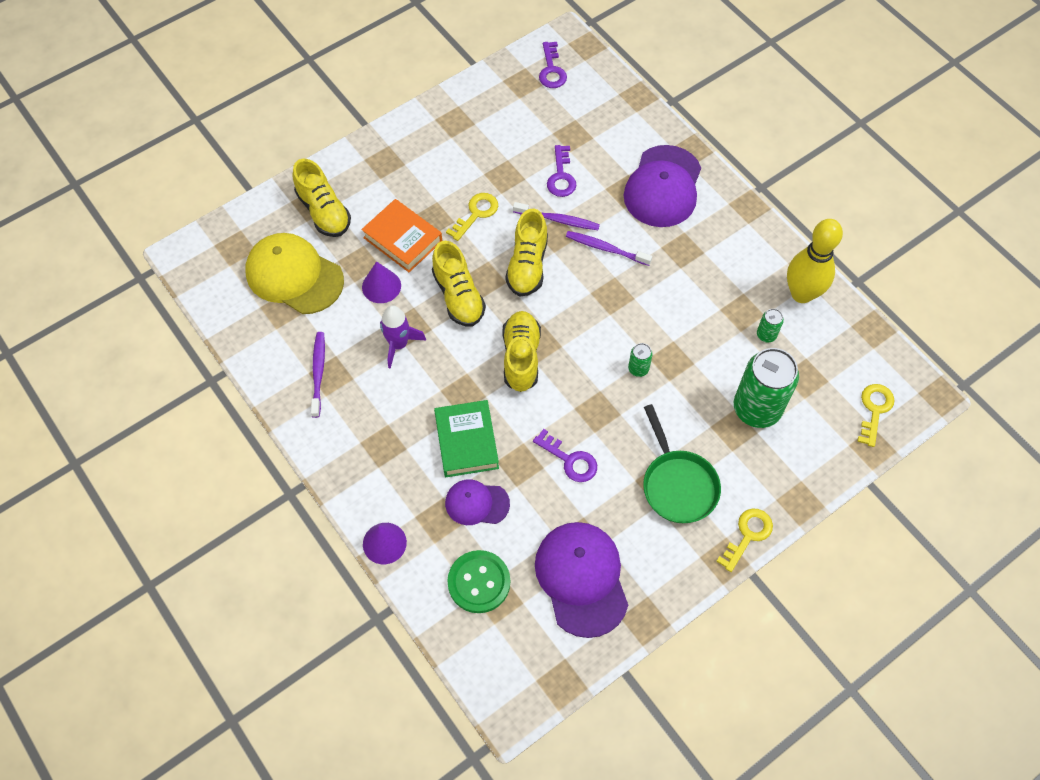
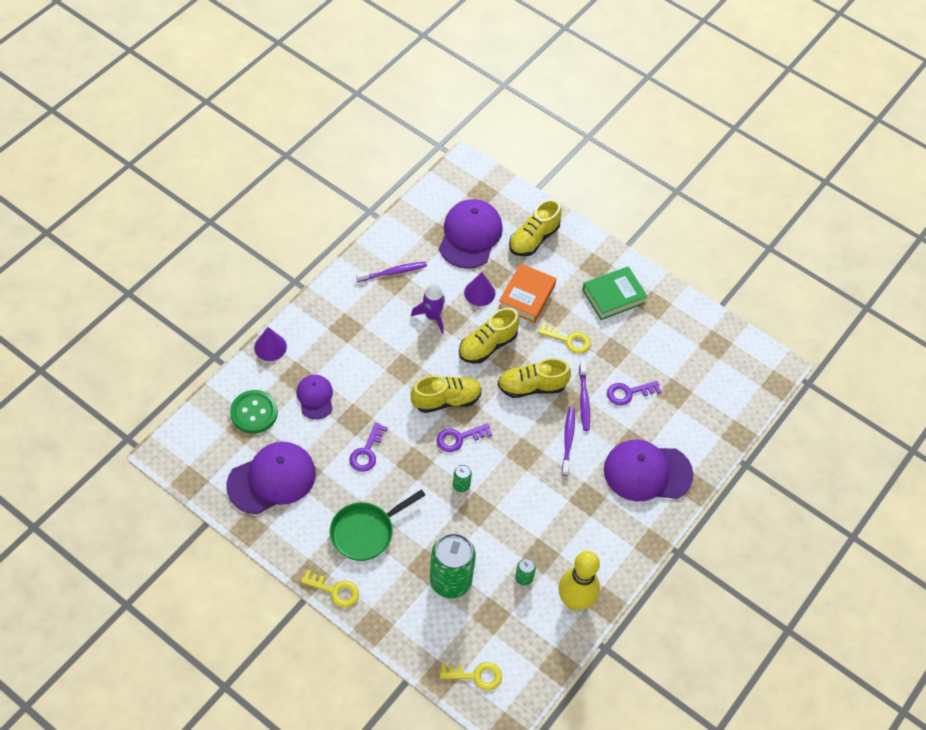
camera: 70 degrees right, 5 degrees down
(294, 276) = (470, 235): yellow cap -> purple cap
(466, 441) = (363, 379): green book -> green book (613, 296)
(551, 70) = (738, 363): purple key -> purple key (459, 438)

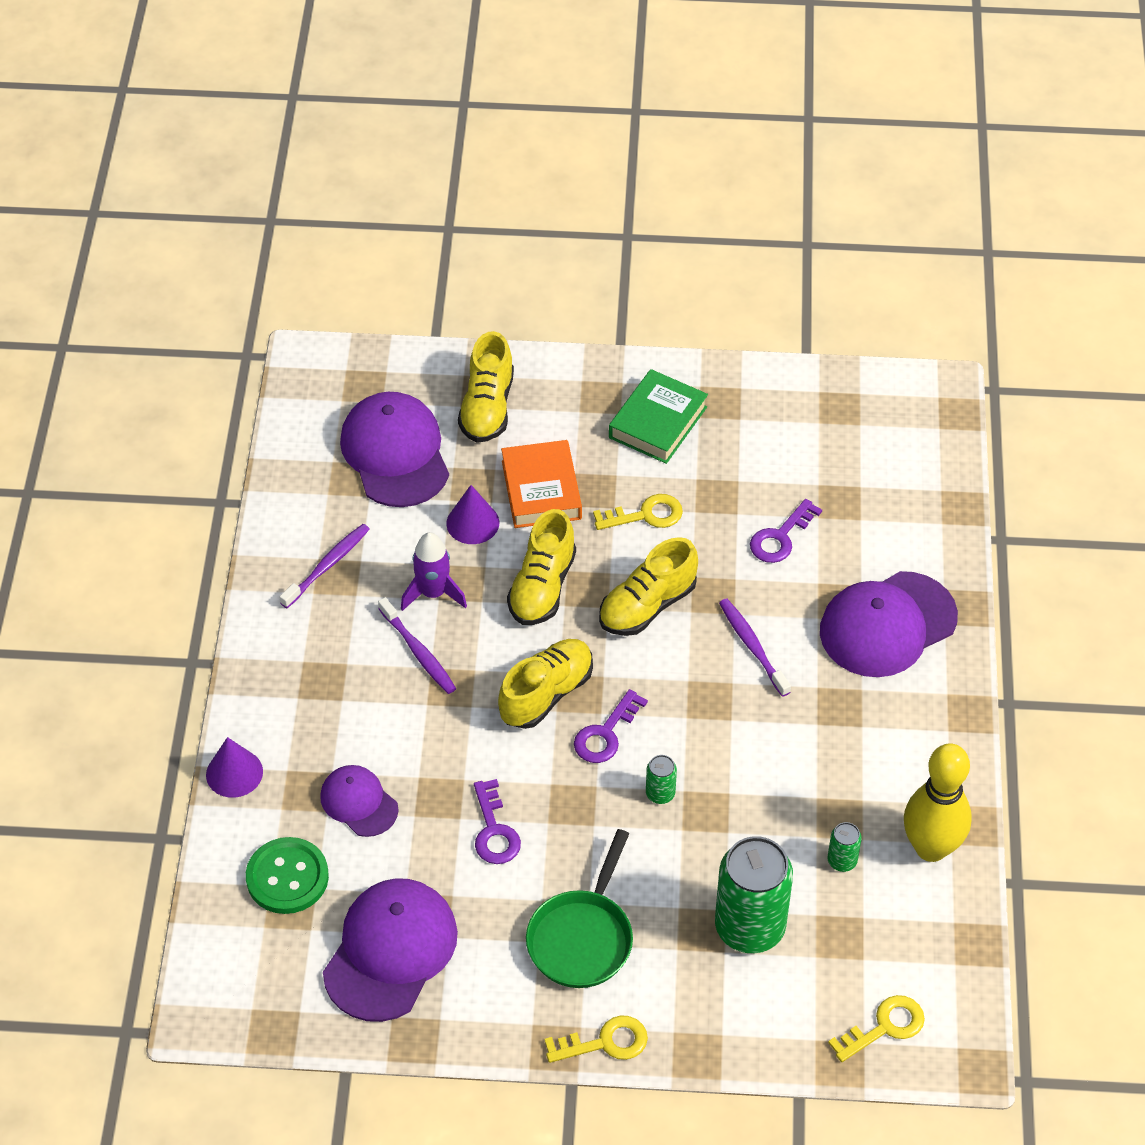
camera: 30 degrees left, 5 degrees down
(584, 399) = (729, 581): purple toothbrush -> purple toothbrush (418, 652)

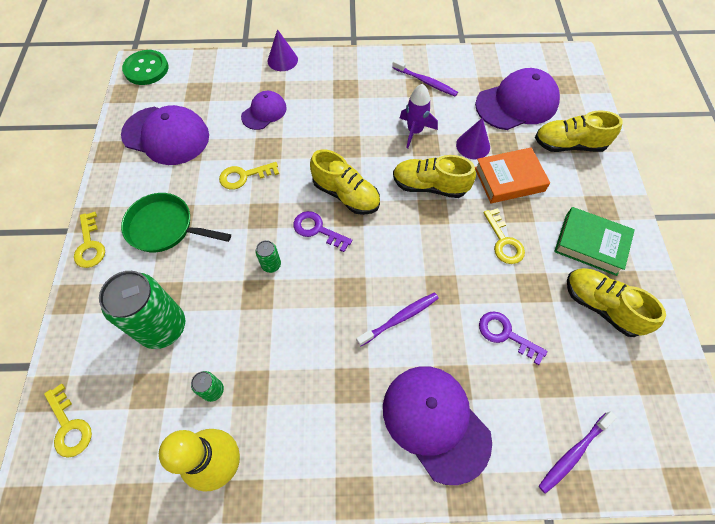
camera: 85 degrees right, 10 degrees up
(287, 877) = (216, 88): green button -> green button (146, 69)
(418, 652) = (370, 128): purple toothbrush -> purple toothbrush (573, 453)
(494, 830) = (244, 176): purple key -> yellow key
(647, 606) = (425, 247): yellow shoe -> yellow shoe (601, 306)

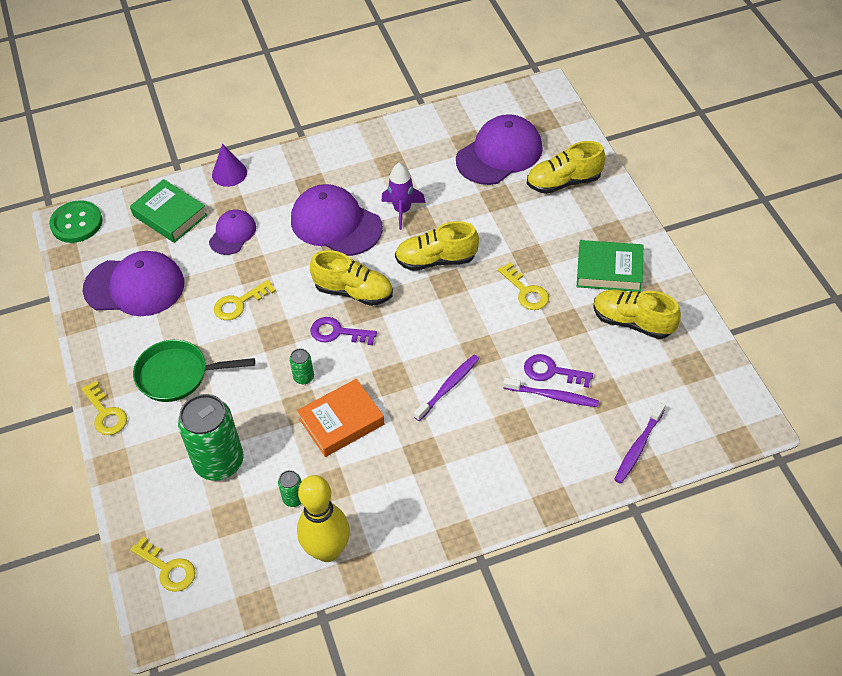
camera: 15 degrees left, 10 degrees down
(221, 82) = (170, 215): none -> green book
(425, 82) = (396, 156): purple toothbrush -> purple toothbrush (553, 396)
(435, 422) = (510, 461): purple cap -> purple cap (336, 224)
(473, 145) = (467, 209): purple cone -> none
(509, 179) = (514, 232): orange book -> orange book (341, 422)

